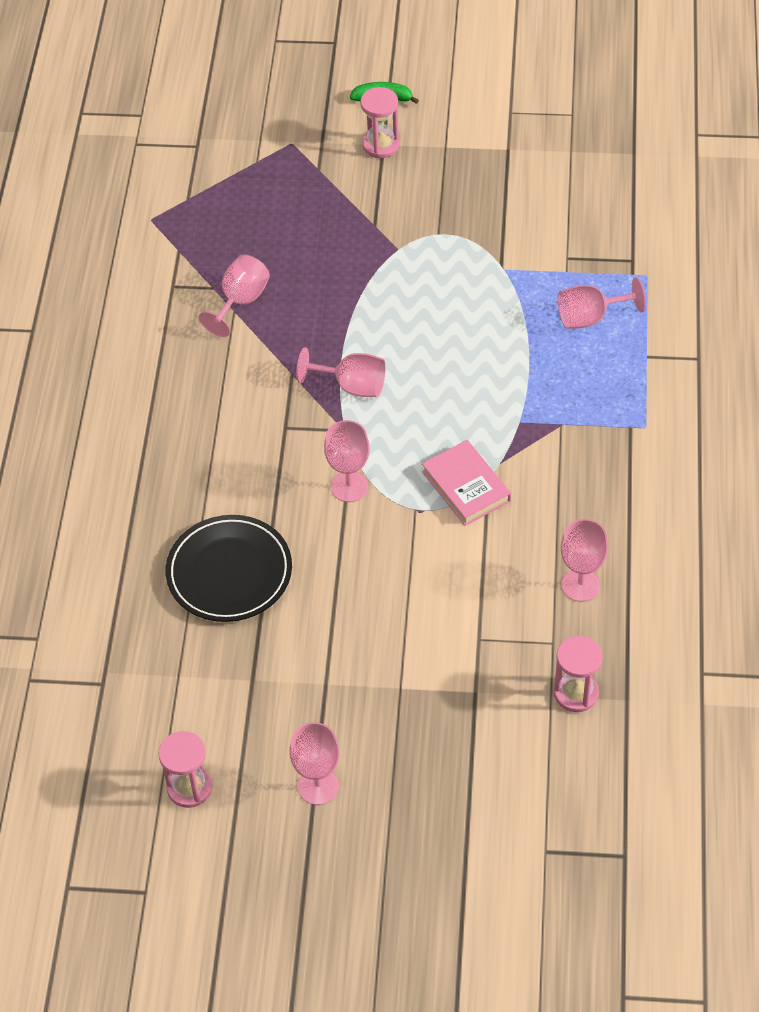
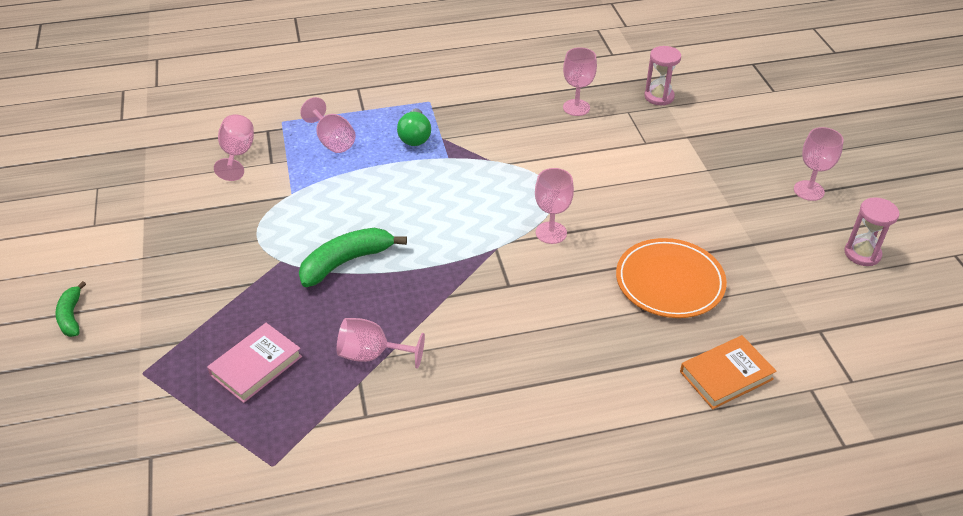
camera: 110 degrees left, 10 degrees down
(87, 572) = (726, 375): none -> orange book
(229, 572) = (669, 282): black plate -> orange plate
(352, 386) = (447, 255): pink goblet -> pink goblet (237, 155)
(375, 300) = (346, 262): none -> green banana
(381, 145) = (142, 302): pink hourglass -> none
(466, 486) = (520, 172): pink book -> pink book (256, 366)
(571, 397) = (415, 137): none -> green light bulb

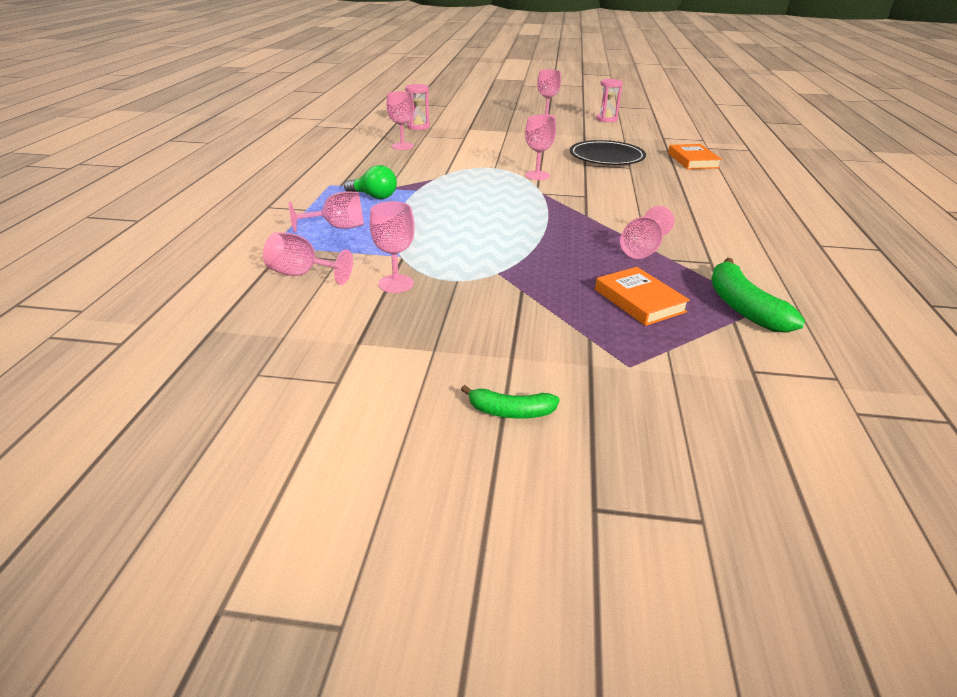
camera: 70 degrees left, 10 degrees down
(238, 207) = (396, 284): none -> pink goblet
(256, 366) = (639, 301): pink book -> orange book
(346, 262) = (520, 245): green banana -> green banana (743, 307)
(669, 282) = (606, 157): orange plate -> black plate

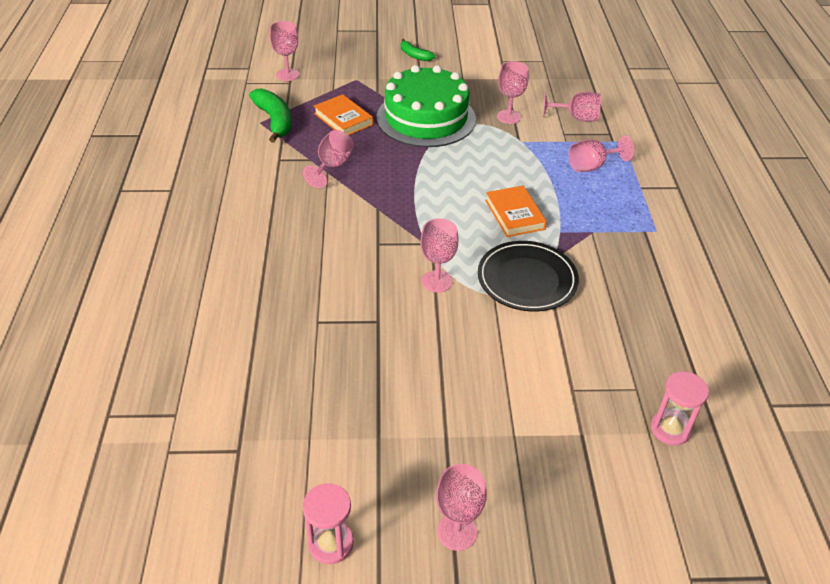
camera: 170 degrees right, 10 degrees up
(374, 196) = (594, 214): green light bulb -> none
(402, 146) = (645, 342): pink goblet -> pink goblet (287, 75)
(510, 412) = (414, 55): green banana -> green banana turned 135 degrees counterclockwise
(516, 292) = (426, 118): none -> green cake
(606, 157) = (346, 350): black plate -> black plate (527, 279)
(692, 160) = (221, 357): orange book -> orange book (514, 215)

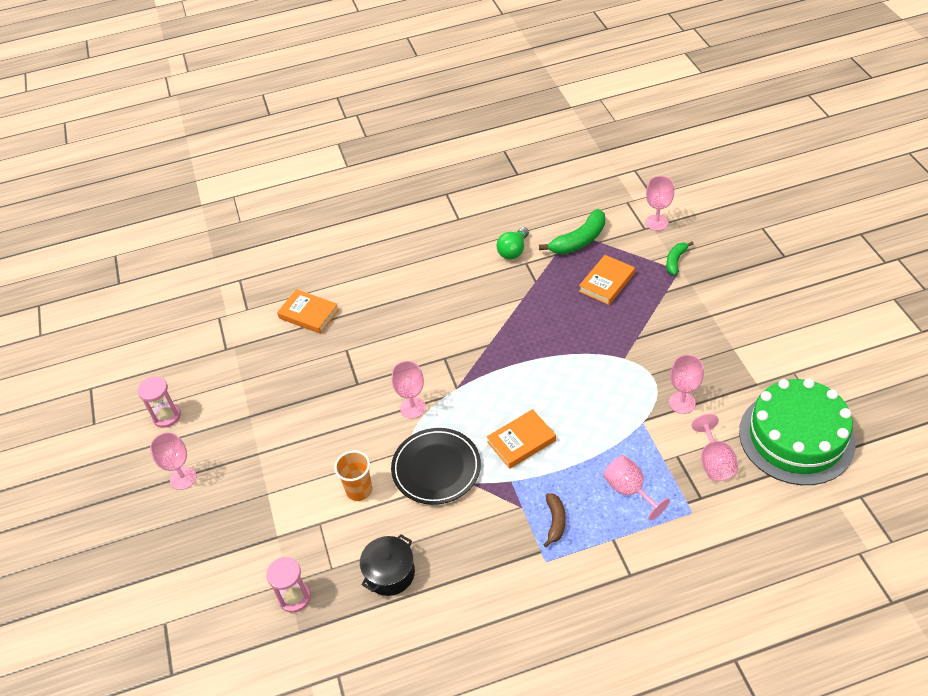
camera: 80 degrees right, 5 degrees up
(232, 347) = (309, 314): none -> orange book
(255, 163) = (513, 251): none -> green light bulb
(332, 166) = (532, 298): pink goblet -> none
(414, 55) = (753, 299): green banana -> green banana (675, 261)
(426, 118) = (642, 339): green cake -> green cake (796, 437)
(536, 346) = (359, 490): none -> orange cup
(614, 215) = (555, 521): none -> brown banana
(651, 340) = (390, 573): none -> black pot

